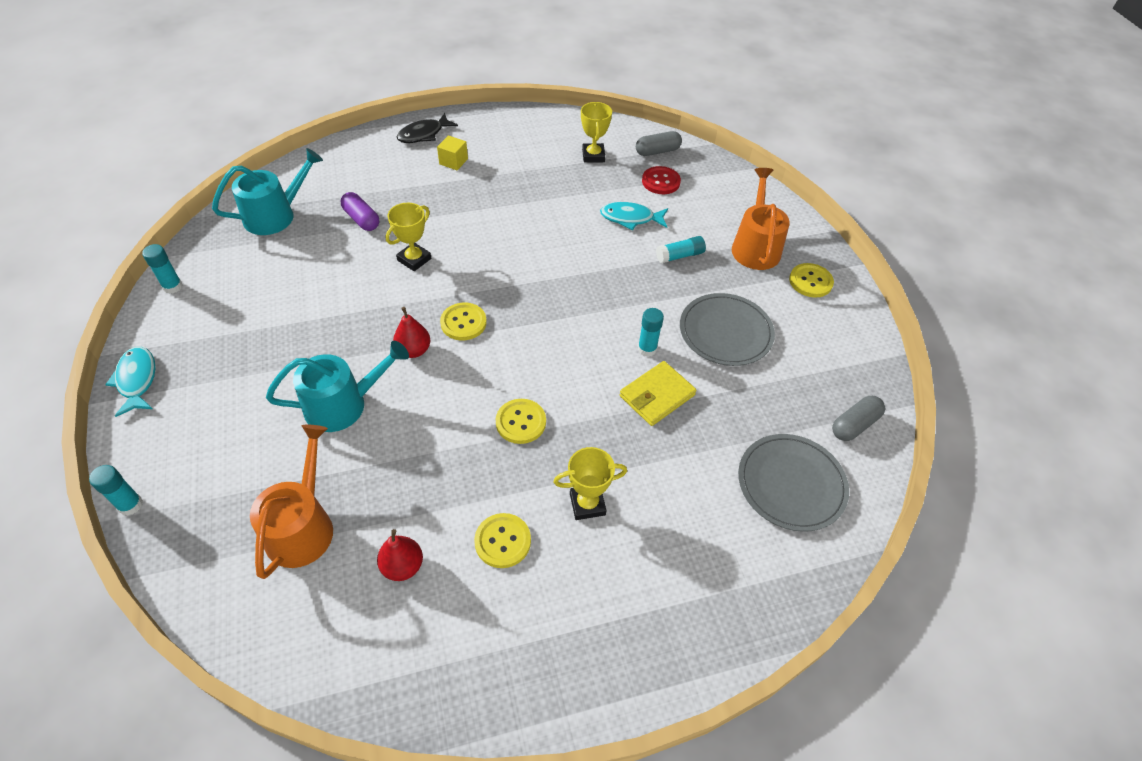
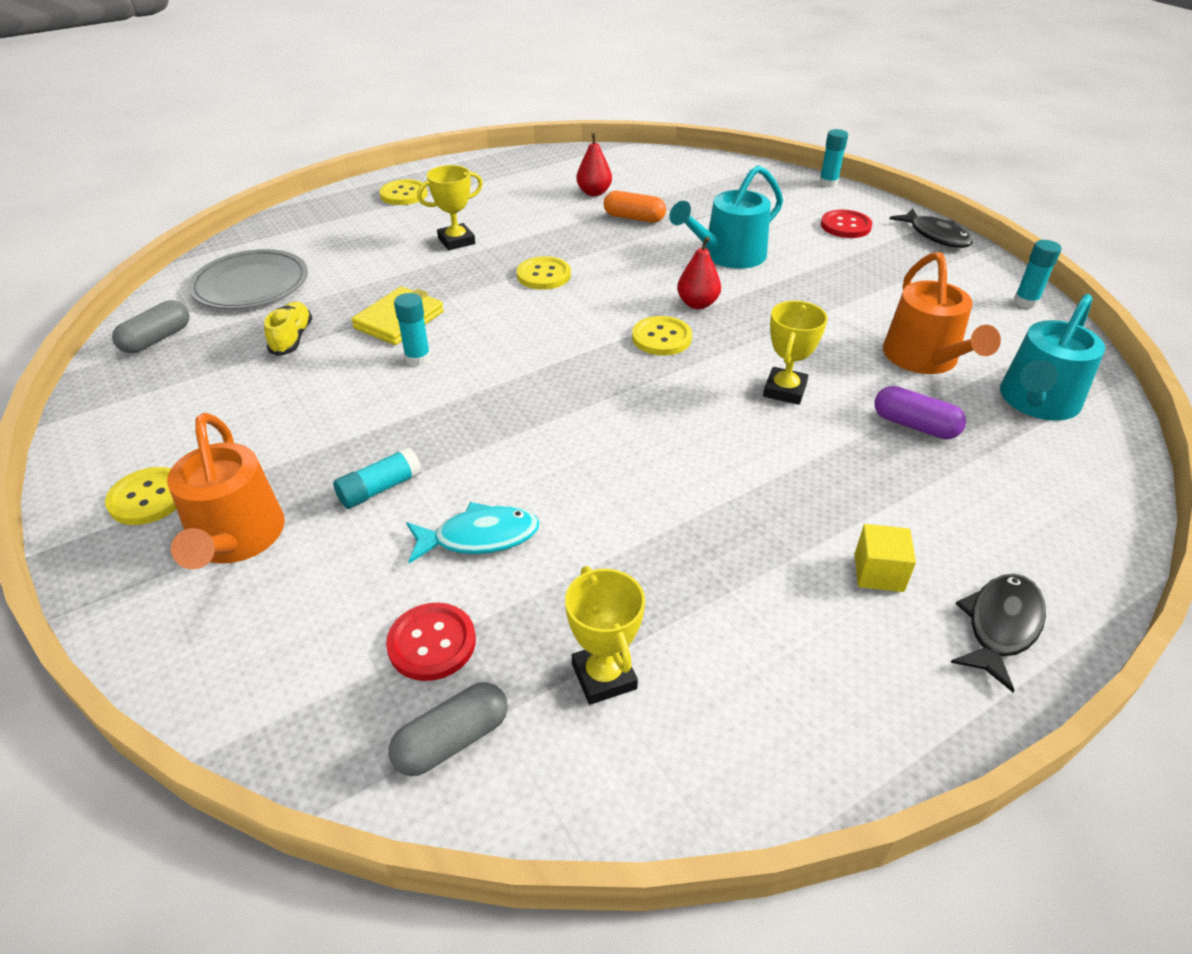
camera: 165 degrees right, 10 degrees down
(137, 380) = (935, 236): turquoise fish -> black fish
(198, 418) = (845, 226): none -> red button
(302, 527) = (687, 195): orange watering can -> orange watering can (924, 358)
(389, 495) = (634, 218): none -> orange capsule
(502, 541) = (522, 213): yellow button -> yellow button (404, 194)
(725, 332) = (308, 398): grey plate -> none
(743, 396) = (292, 338): none -> yellow shoe

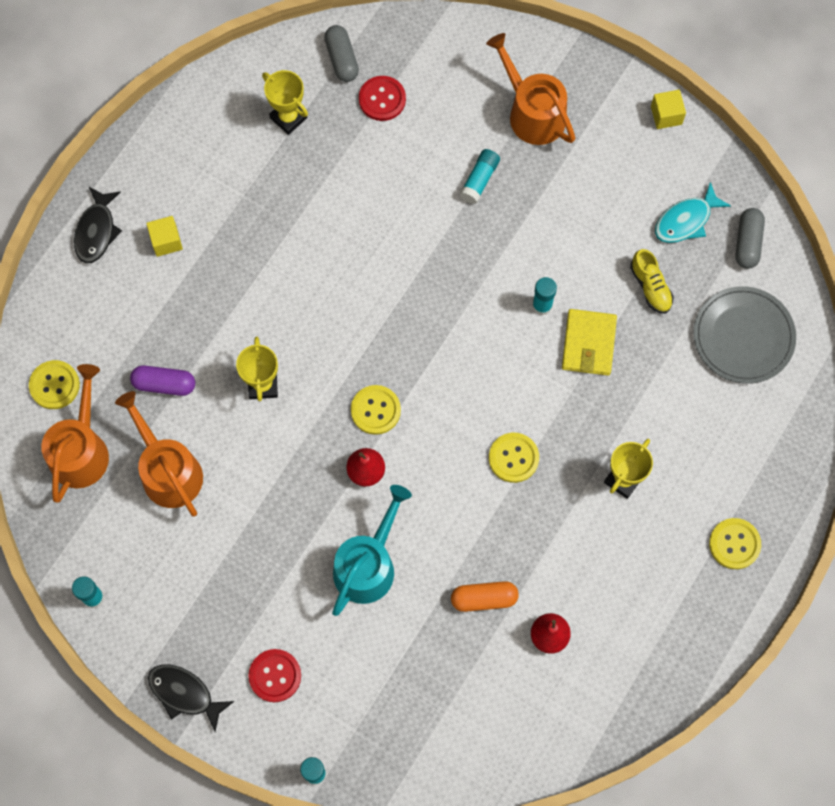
camera: 155 degrees right, 30 degrees up
(82, 472) = (666, 115): none -> yellow cube
(148, 498) = (608, 116): yellow button -> yellow button (54, 385)
(452, 740) = (342, 59): grey capsule -> grey capsule turned 45 degrees counterclockwise
(479, 537) = (398, 171): turquoise fish -> turquoise fish (686, 220)
(1037, 401) = (81, 450): turquoise watering can -> orange watering can

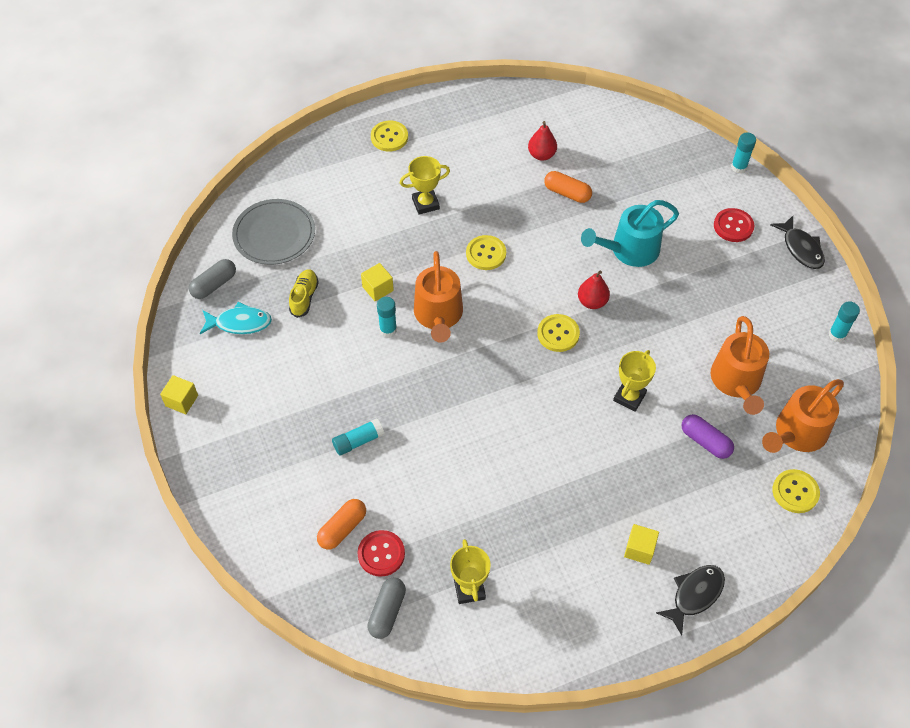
camera: 145 degrees left, 15 degrees down
(431, 99) = (342, 528): none -> orange capsule
(532, 113) = (275, 465): orange watering can -> orange watering can (438, 315)
(588, 344) = (378, 288): yellow wallet -> yellow cube

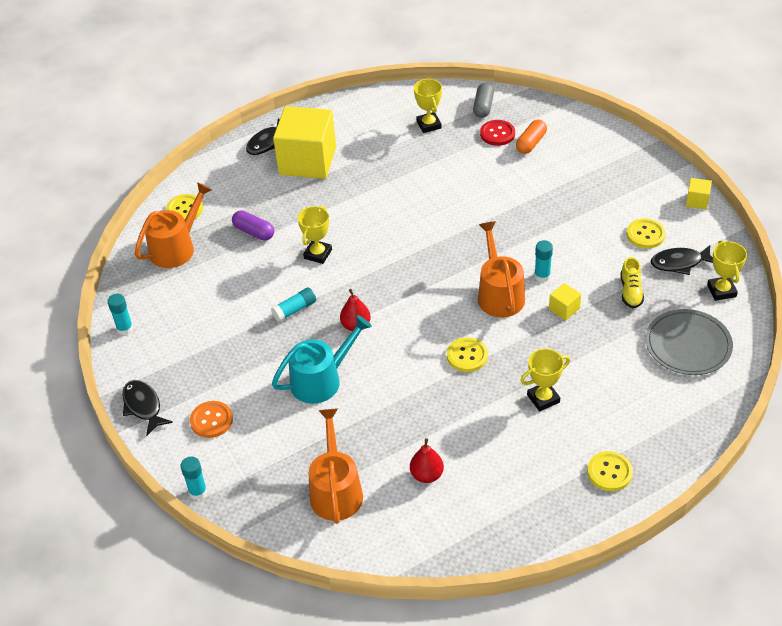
camera: 175 degrees right, 10 degrees down
(214, 285) = (721, 291): grey capsule -> yellow trophy
(239, 323) = (680, 263): turquoise fish -> black fish
(358, 441) = (538, 194): turquoise glue stick -> turquoise glue stick (294, 310)
(558, 334) = (385, 294): yellow button -> yellow button (645, 234)
(567, 193) = (392, 432): orange capsule -> none
(639, 549) = (307, 161): yellow cube -> yellow cube, size x2.48
(733, 226) = (211, 420): red button -> orange button
(736, 381) = (223, 278): orange watering can -> orange watering can (336, 491)

